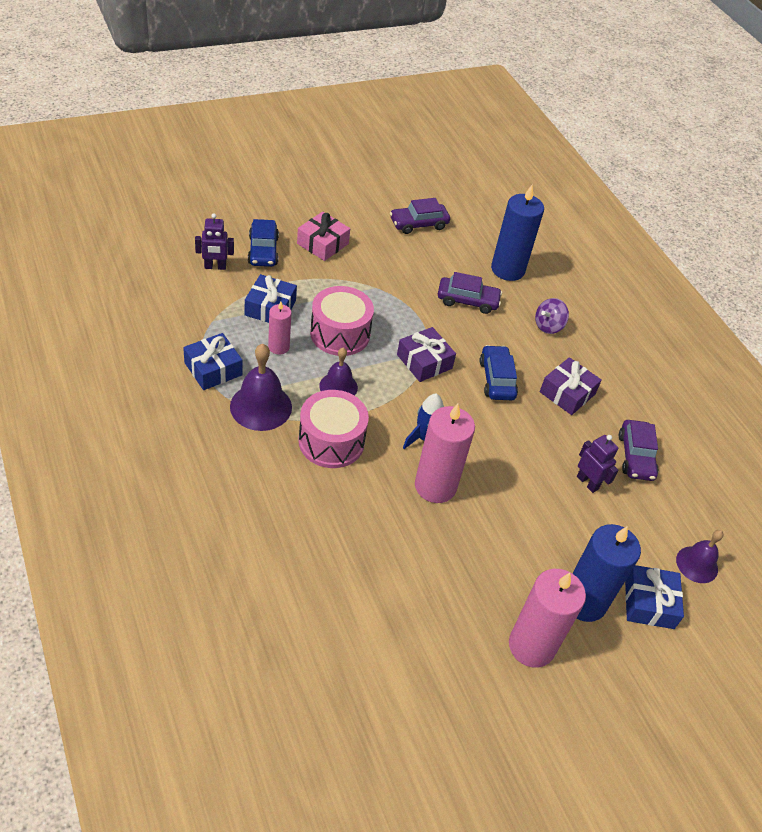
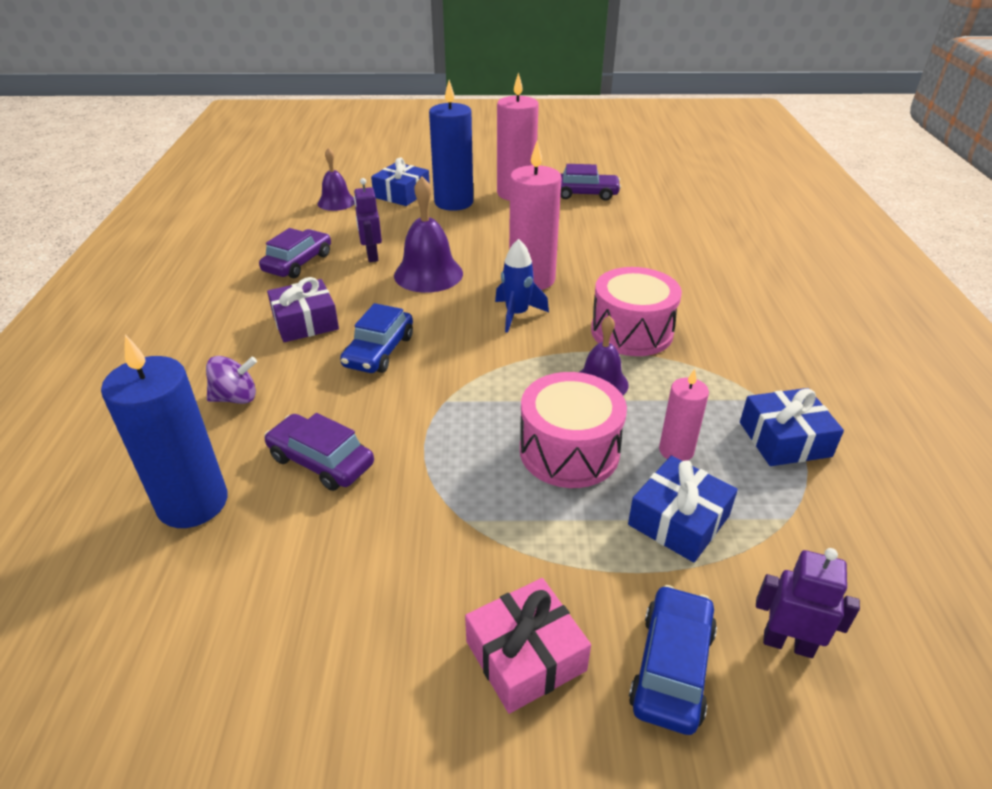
camera: 150 degrees left, 10 degrees down
(261, 406) = (715, 380): purple bell -> purple bell (428, 274)
(418, 224) = (266, 665): purple car -> purple car (585, 194)
(424, 361) = (461, 389): purple gift -> none

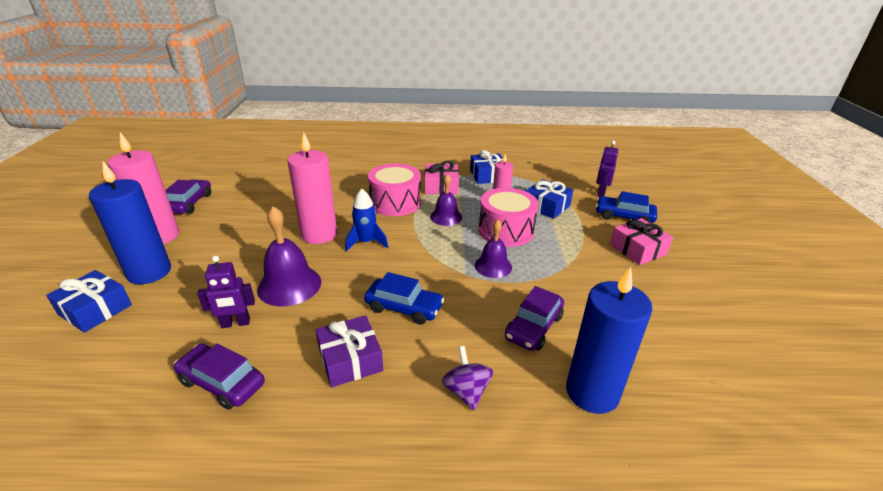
camera: 90 degrees left, 5 degrees down
(336, 202) = (69, 366): purple bell -> purple bell (493, 266)
(708, 377) = (441, 186): none -> pink gift

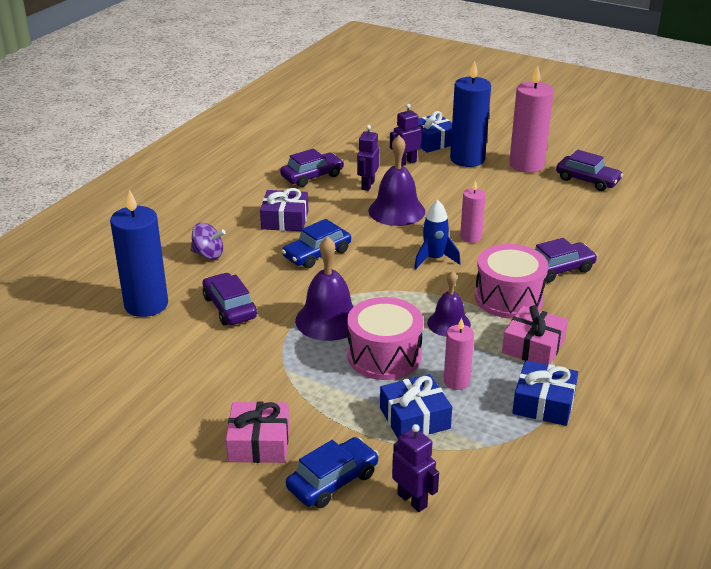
camera: 120 degrees right, 0 degrees up
(164, 312) = (406, 162): none -> purple robot
(319, 234) = (470, 237): pink candle -> pink candle, size x0.55
(344, 193) = (558, 269): none -> purple car
(493, 266) = (328, 320): purple bell -> purple bell, size x1.55

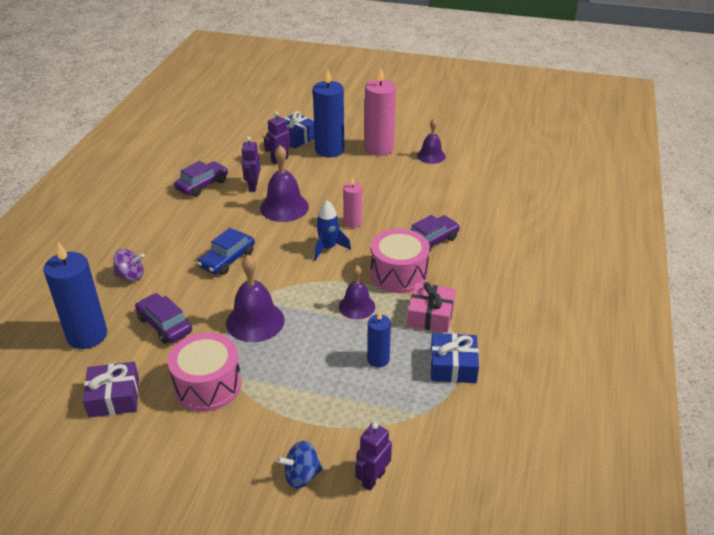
camera: 15 degrees left, 5 degrees up
(259, 443) = (227, 452): pink gift -> none
(285, 220) = (190, 231): purple gift -> purple gift (114, 397)
(333, 481) = (301, 475): blue car -> blue spinning top
(384, 356) = (312, 347): pink drum -> pink drum (207, 385)
(412, 500) = (373, 479): purple robot -> purple robot turned 90 degrees counterclockwise
(414, 418) = (353, 401): blue gift -> none
(456, 381) = (378, 359): pink candle -> blue candle
(587, 180) = (431, 156): purple car -> purple bell

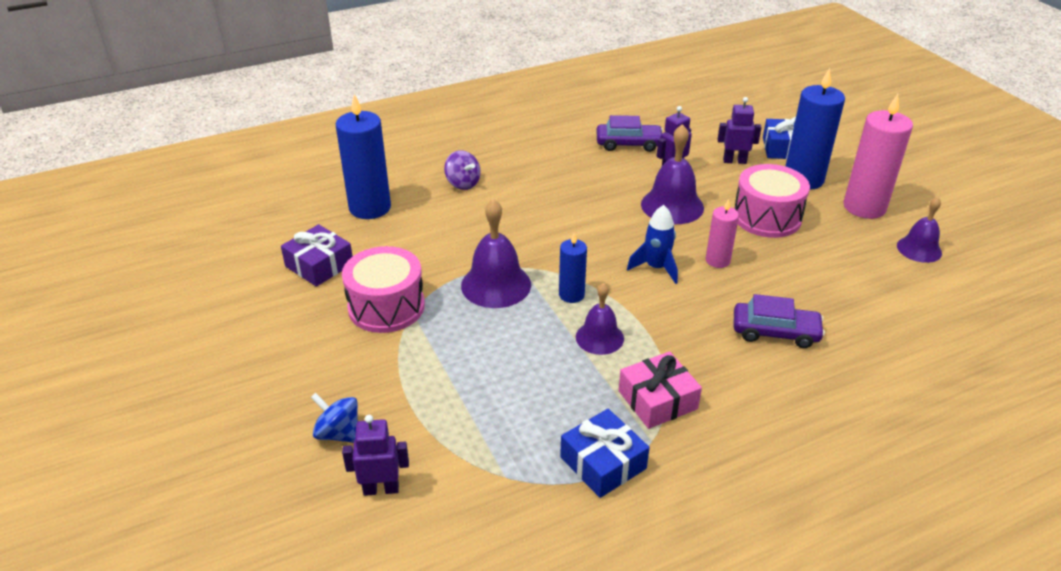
camera: 50 degrees right, 0 degrees up
(164, 325) = (428, 237): purple car -> none
(227, 259) = (553, 219): blue car -> none
(378, 359) = (544, 397): blue candle -> blue candle (571, 295)
(399, 274) = (688, 339): pink drum -> pink drum (767, 217)

